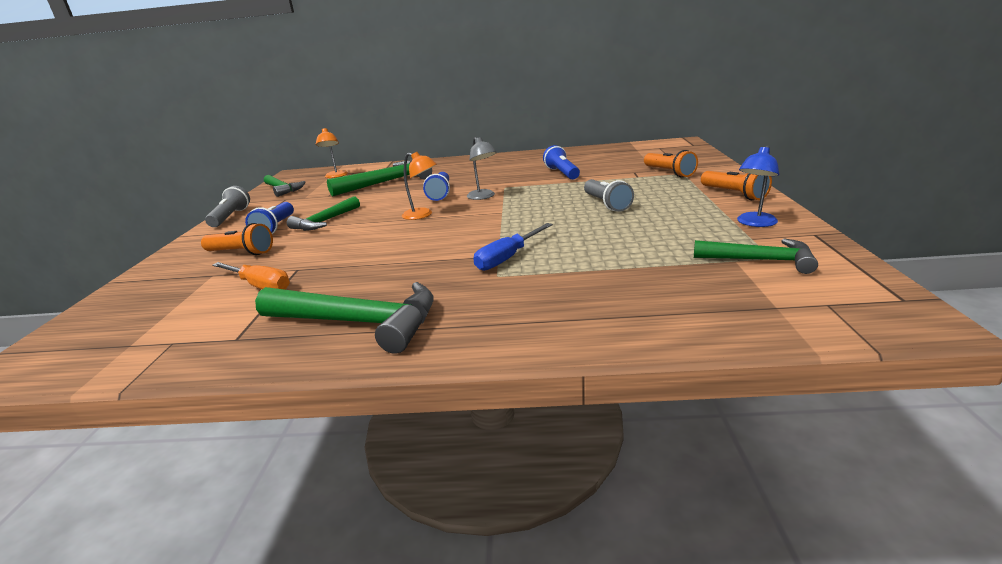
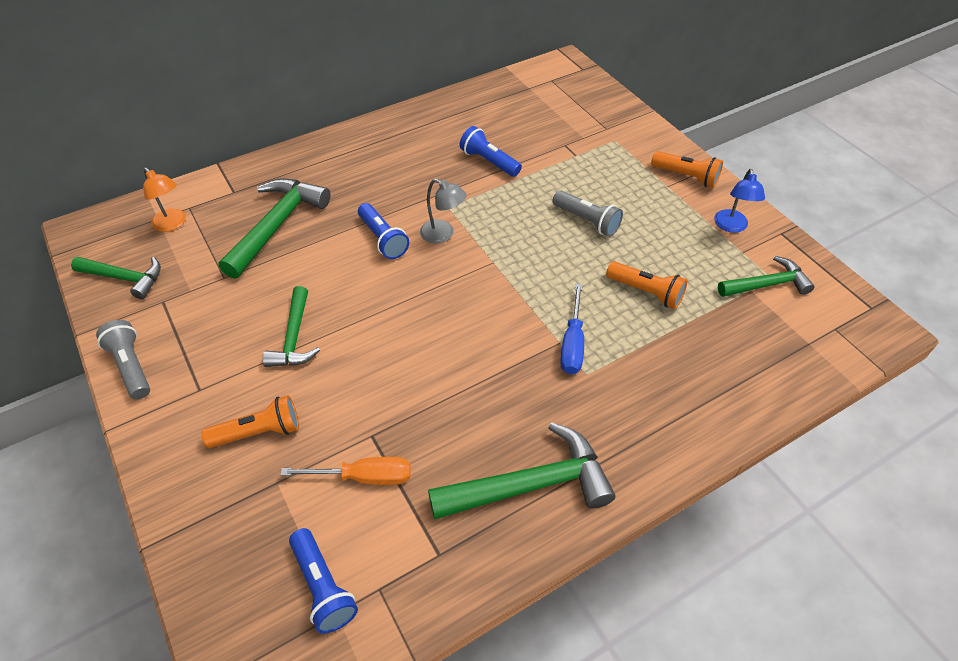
camera: 35 degrees left, 25 degrees up
(275, 227) = (239, 370): blue flashlight -> blue flashlight (323, 587)
(422, 215) = (408, 291): orange lamp -> none
(669, 172) = (601, 141): orange flashlight -> orange flashlight (646, 292)

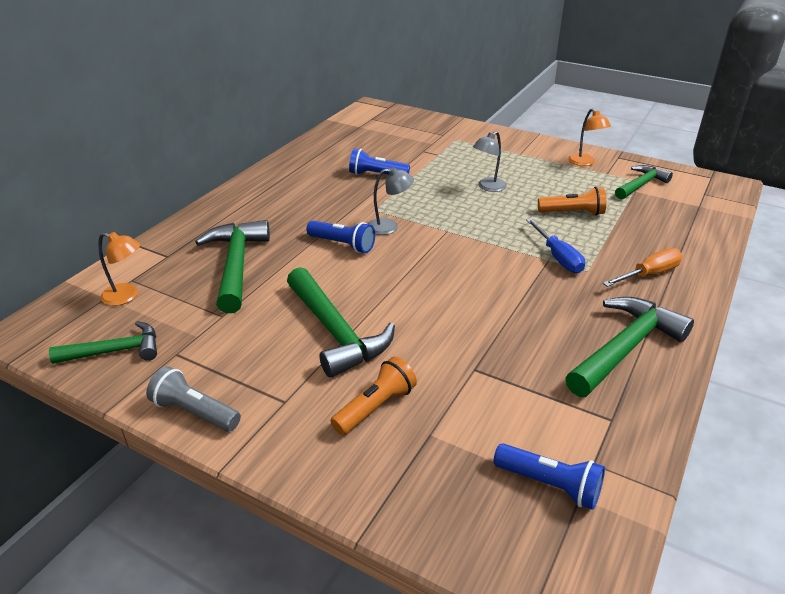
camera: 30 degrees left, 15 degrees down
(294, 338) = (336, 332): green hammer -> green hammer, size x1.59
(364, 477) = (499, 397): orange screwdriver -> orange screwdriver (649, 274)
(587, 221) = (488, 187): grey flashlight -> grey lamp
(686, 176) = (526, 145): orange flashlight -> none
(731, 226) = (585, 162): blue lamp -> orange lamp

